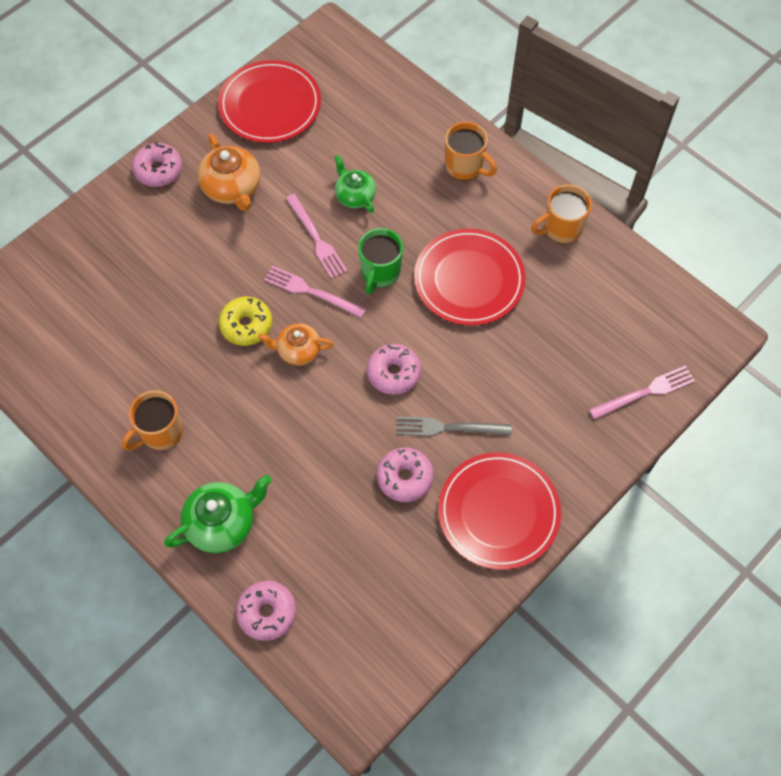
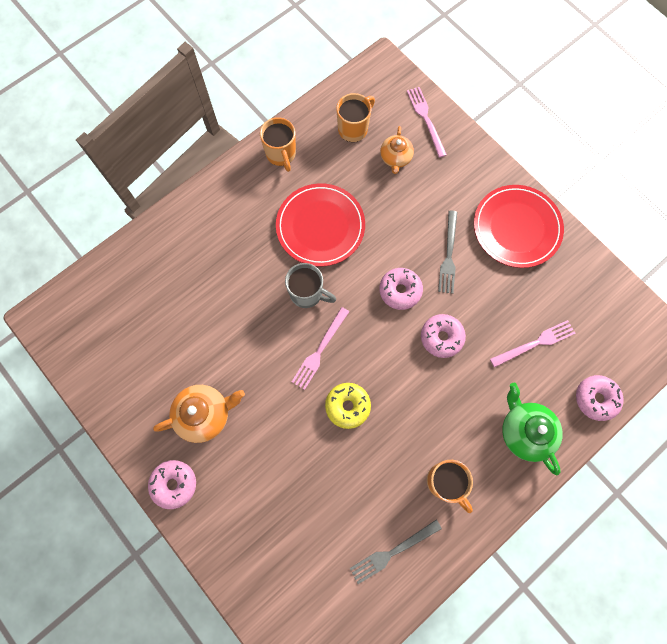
camera: 85 degrees left, 10 degrees up
(85, 381) = (392, 551): none -> grey fork
(270, 105) = (116, 376): red plate -> none
(298, 351) = (375, 364): orange teapot -> orange teapot (395, 158)
(316, 239) = (267, 343): pink fork -> pink fork (535, 343)
(355, 196) = (228, 308): green teapot -> none
(380, 273) = (307, 294): green mug -> grey mug
(405, 478) = (489, 290): pink donut -> pink donut (441, 337)
(465, 167) = (211, 218): orange mug -> orange mug (353, 129)

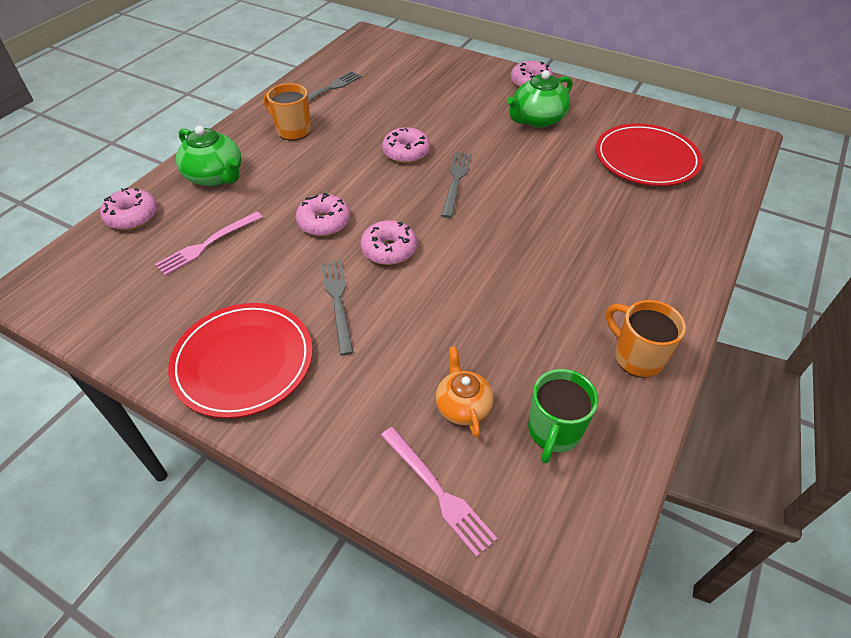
camera: 160 degrees right, 25 degrees down
(205, 414) = (537, 119): orange teapot -> green teapot
(307, 294) = (497, 220): grey mug -> none
(319, 350) = (456, 181): pink fork -> grey fork
(320, 226) = (523, 286): red plate -> red plate (646, 159)
(347, 406) = (406, 152): yellow donut -> pink donut
(353, 129) = (553, 432): orange mug -> green mug

